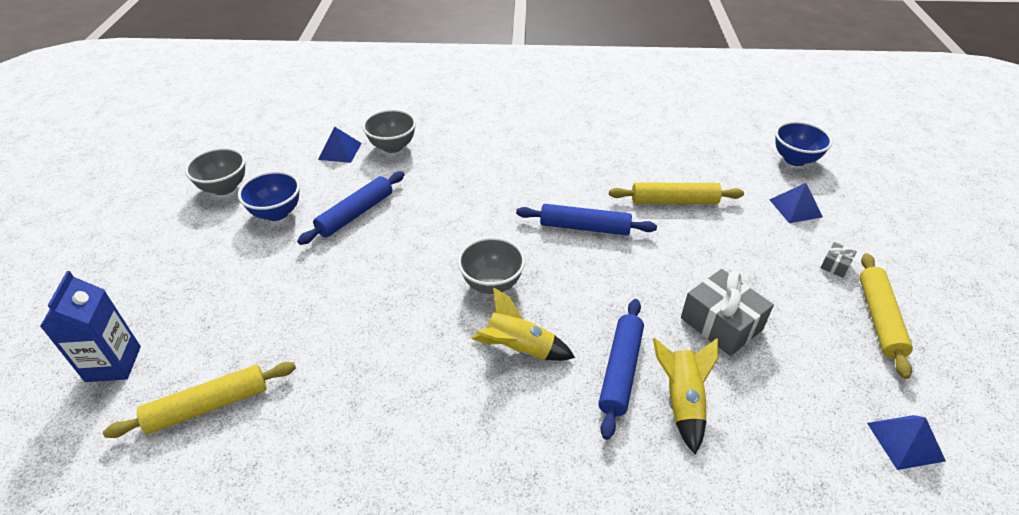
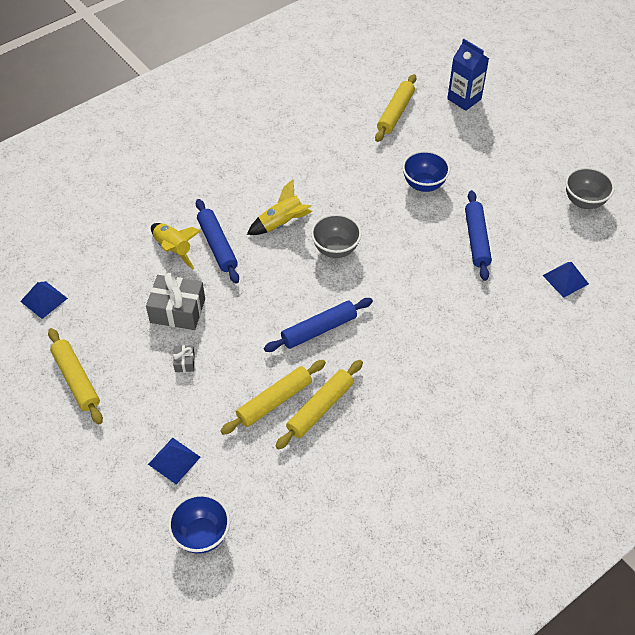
camera: 140 degrees right, 10 degrees up
(276, 213) = (523, 208): blue bowl -> blue bowl (424, 184)
(392, 146) = (536, 310): grey bowl -> none
(638, 179) = (320, 408): none -> yellow rolling pin
(835, 265) = (120, 412): grey gift -> grey gift (184, 362)

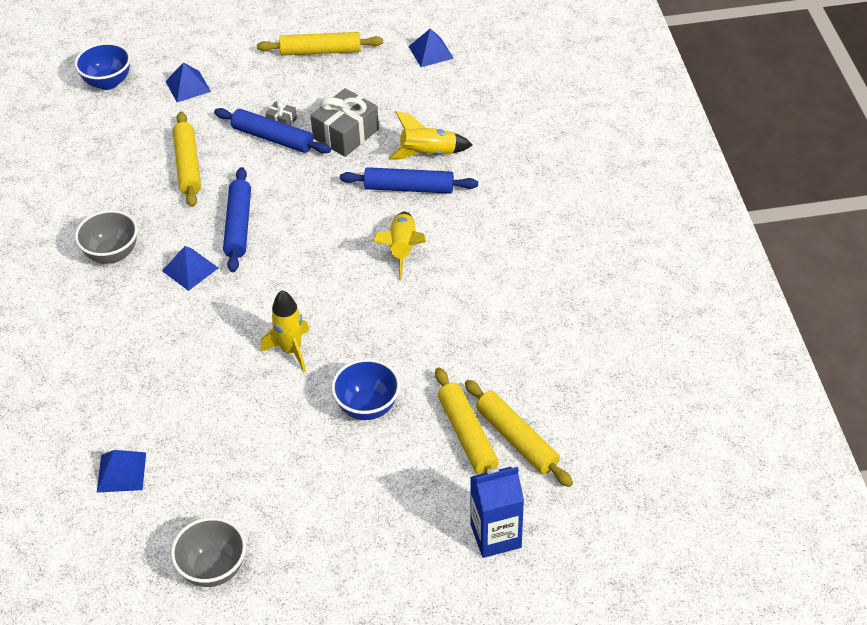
camera: 120 degrees right, 5 degrees down
(320, 408) = (153, 193): yellow rolling pin -> yellow rolling pin (467, 435)
(335, 249) = (330, 280): grey bowl -> grey bowl (112, 254)
(381, 336) = (190, 269): none -> blue pyramid
(410, 241) = (291, 350): none -> yellow rocket
(476, 239) = (245, 416): blue rolling pin -> blue rolling pin (273, 138)

